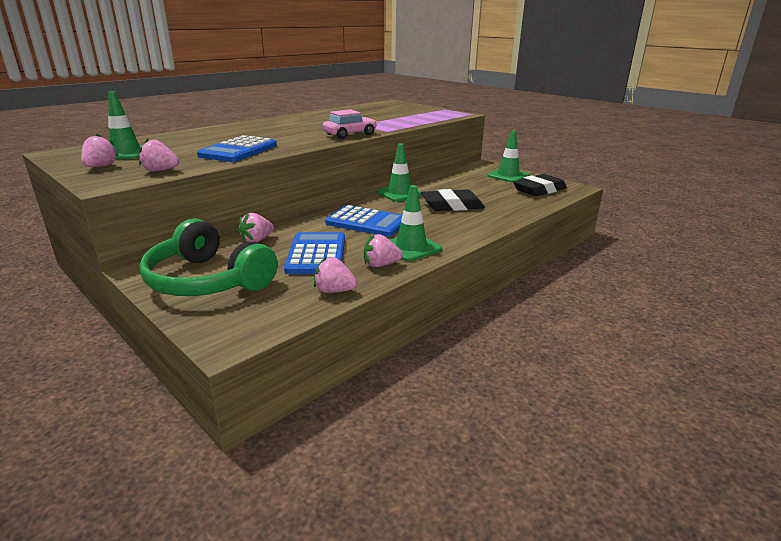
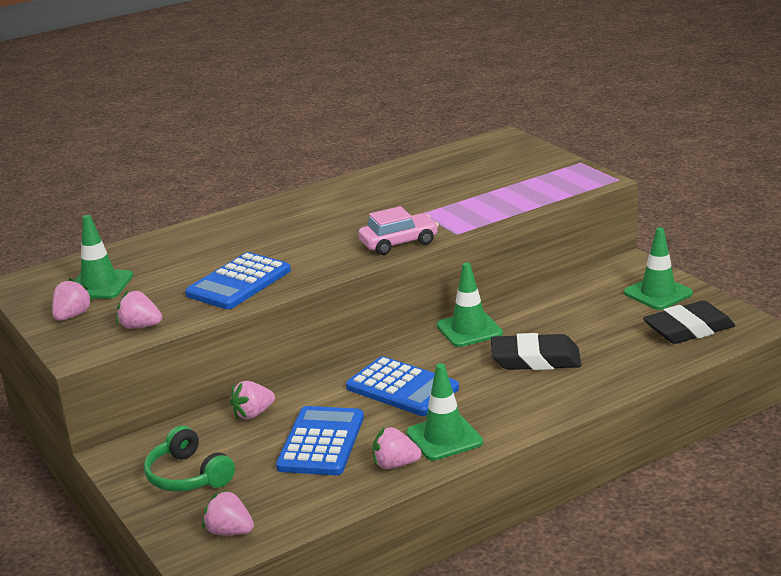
camera: 15 degrees right, 0 degrees up
(208, 280) = (188, 476): green headphones -> green headphones, size x0.61
(334, 291) = (327, 501): pink strawberry -> pink strawberry (229, 531)

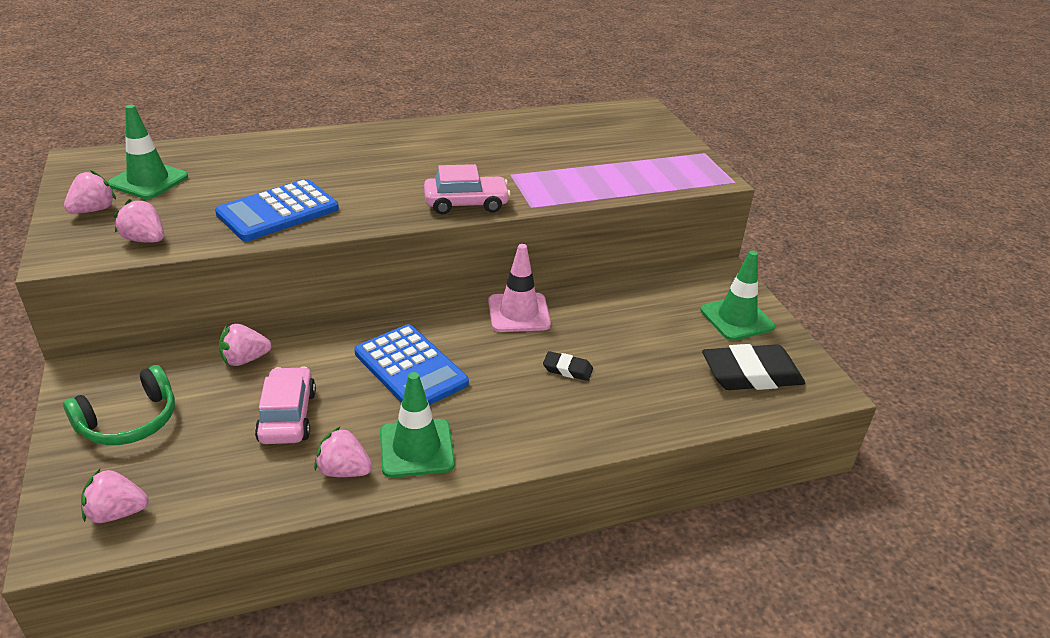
camera: 10 degrees right, 10 degrees up
(188, 476) = (129, 421): green headphones -> green headphones turned 105 degrees counterclockwise
(229, 531) = (117, 513): pink strawberry -> pink strawberry turned 45 degrees counterclockwise
(321, 442) = (287, 416): blue calculator -> pink car
(469, 330) = (519, 313): green traffic cone -> pink traffic cone
(535, 359) = (567, 369): black eraser -> black eraser, size x0.49

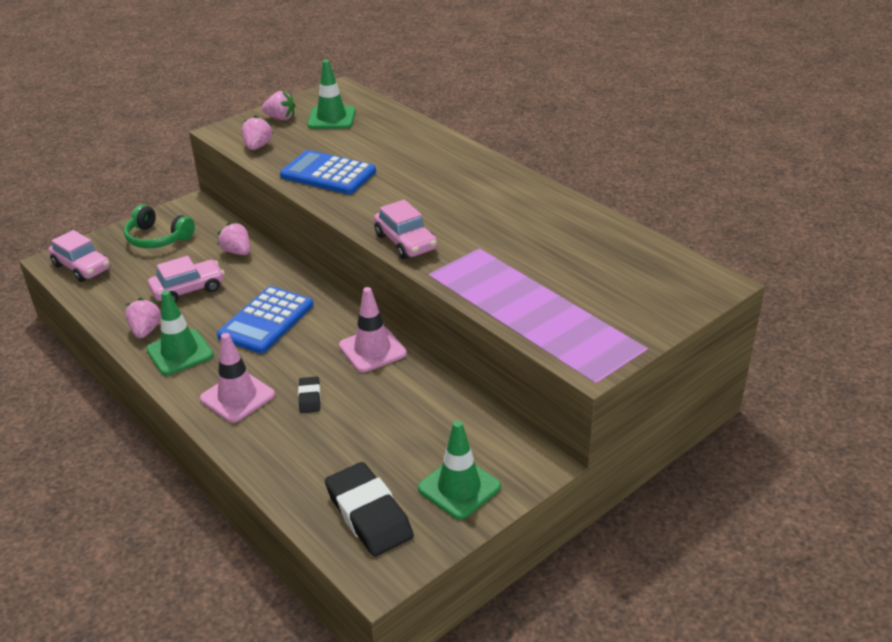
camera: 70 degrees right, 0 degrees up
(117, 513) = (82, 267): pink strawberry -> pink car
(533, 418) = (237, 397): none -> pink traffic cone

